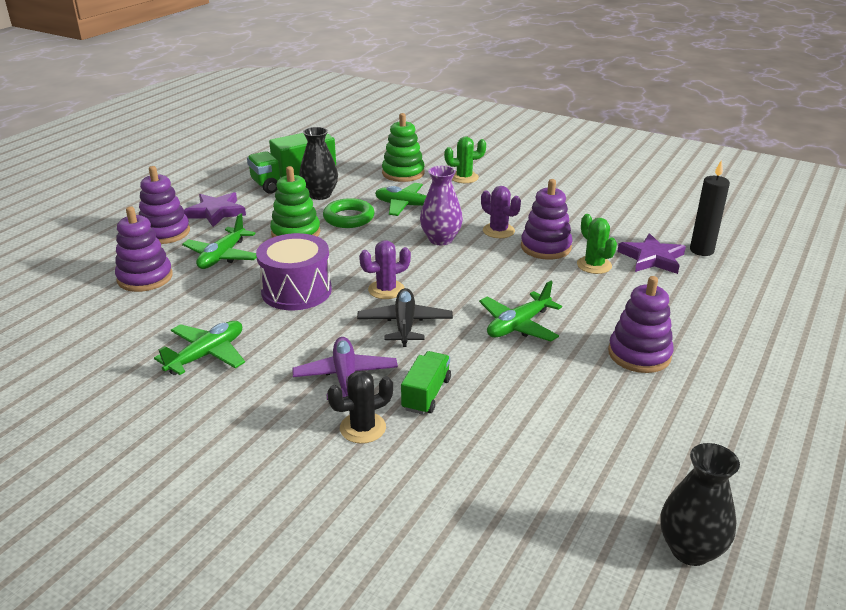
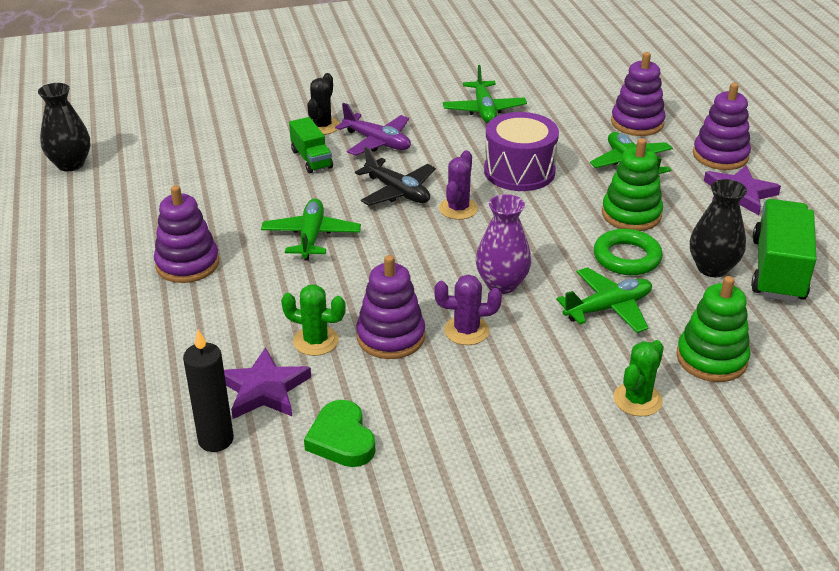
camera: 135 degrees right, 5 degrees up
(629, 223) = (341, 439): none -> green heart

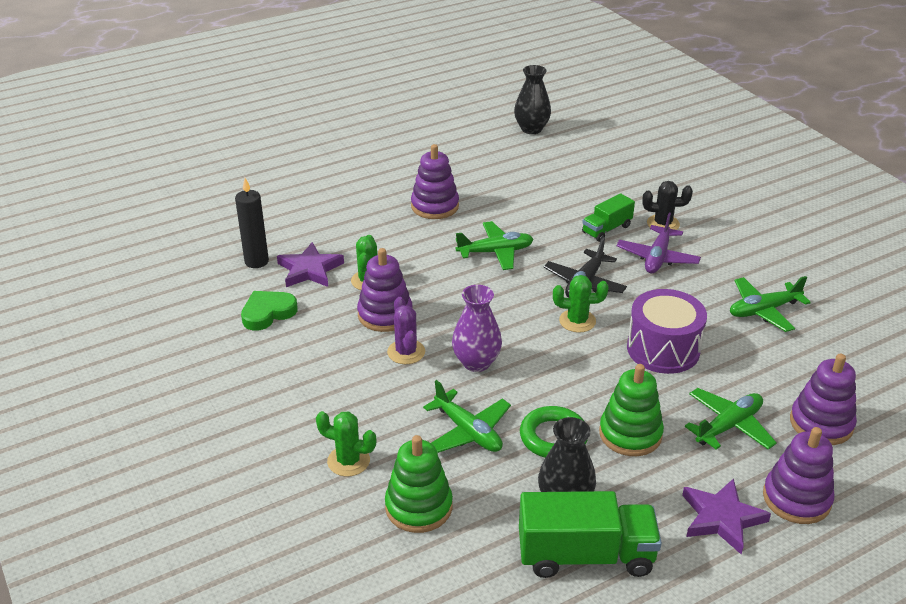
camera: 75 degrees right, 0 degrees up
(458, 209) = (577, 321): purple cactus -> green cactus

